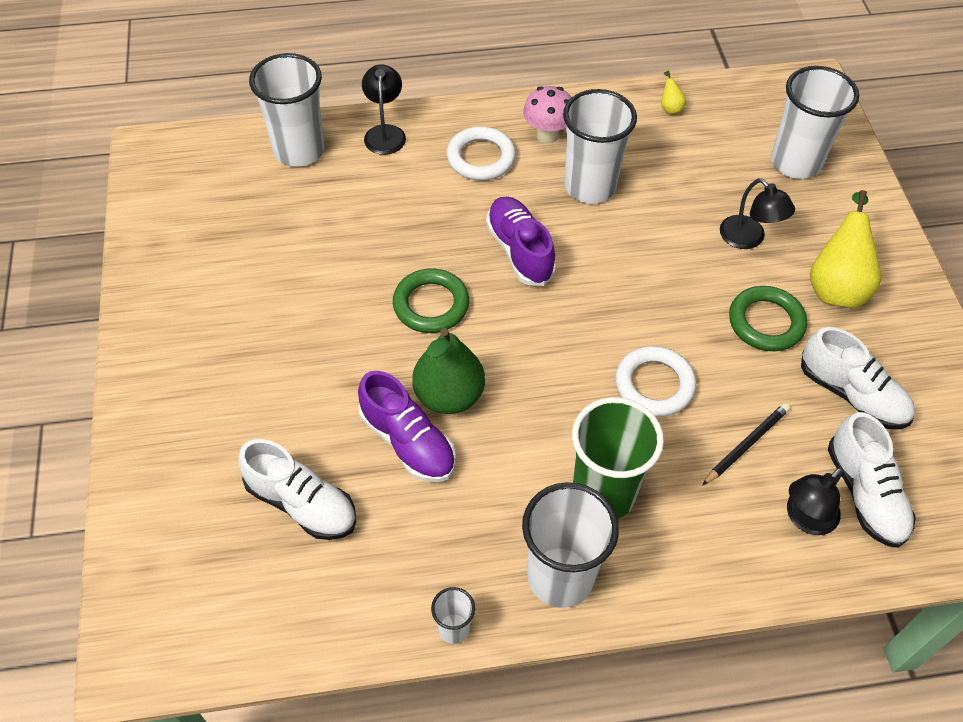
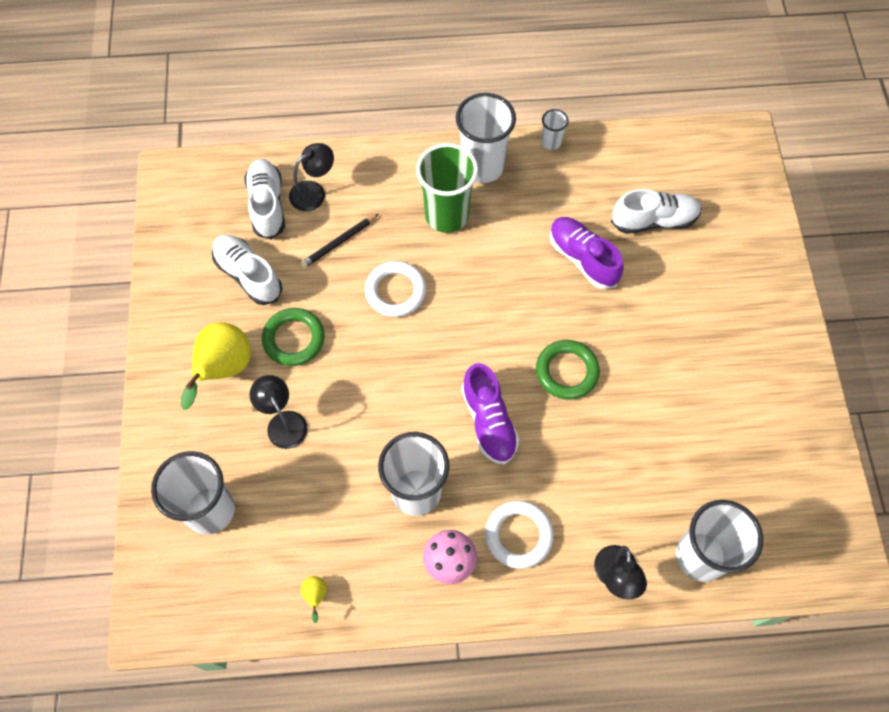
camera: 175 degrees left, 10 degrees up
(302, 503) = (654, 220): white shoe -> white shoe turned 135 degrees clockwise
(449, 396) = (552, 291): green pear -> none

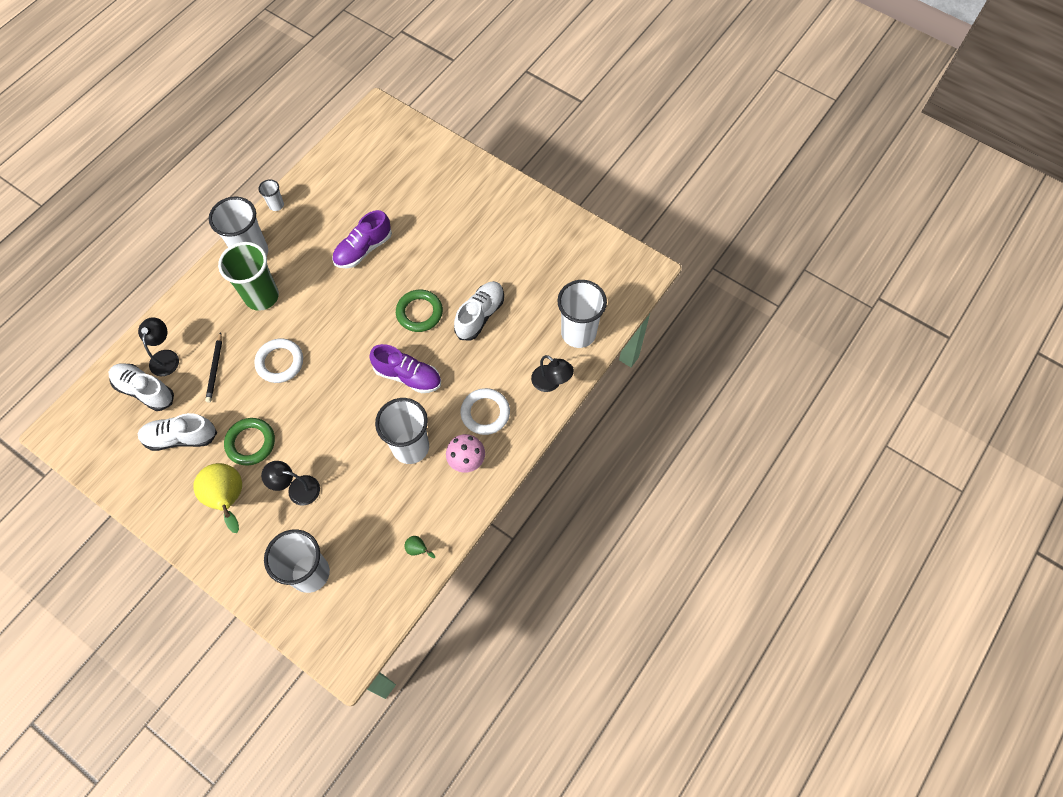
camera: 50 degrees left, 0 degrees up
(315, 596) = (418, 549): yellow pear -> green pear
(582, 258) = (363, 249): purple shoe -> purple shoe turned 45 degrees counterclockwise
(654, 220) = (379, 196): white shoe -> white shoe (480, 315)

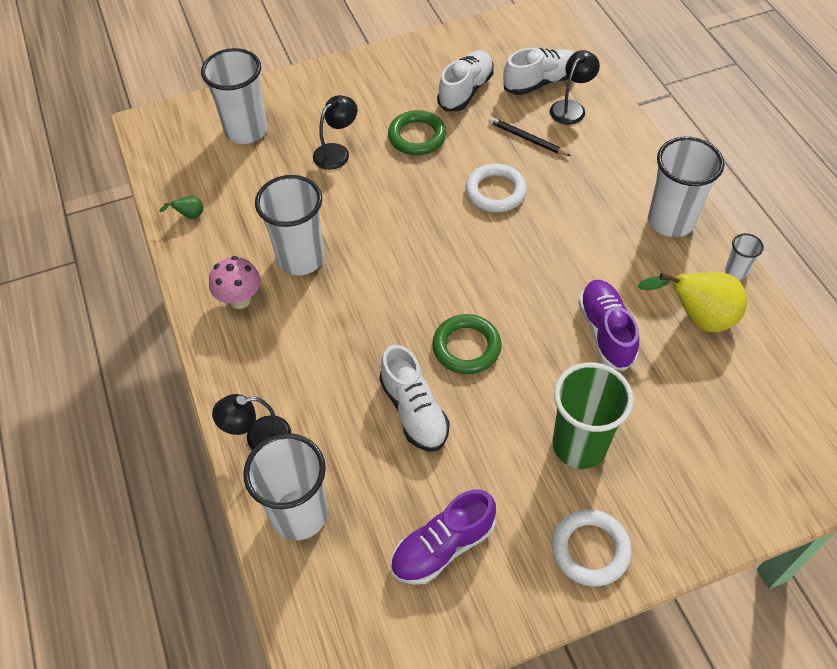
camera: 125 degrees right, 10 degrees down
(165, 357) = (571, 107): black lamp -> black lamp turned 90 degrees counterclockwise
(228, 499) = (371, 102): yellow pear -> yellow pear (697, 318)
(262, 296) = (597, 207): green cup -> green cup (579, 445)
(408, 376) = (388, 295): purple shoe -> purple shoe (442, 547)
(485, 413) = (280, 346): white ring -> white ring (590, 549)

